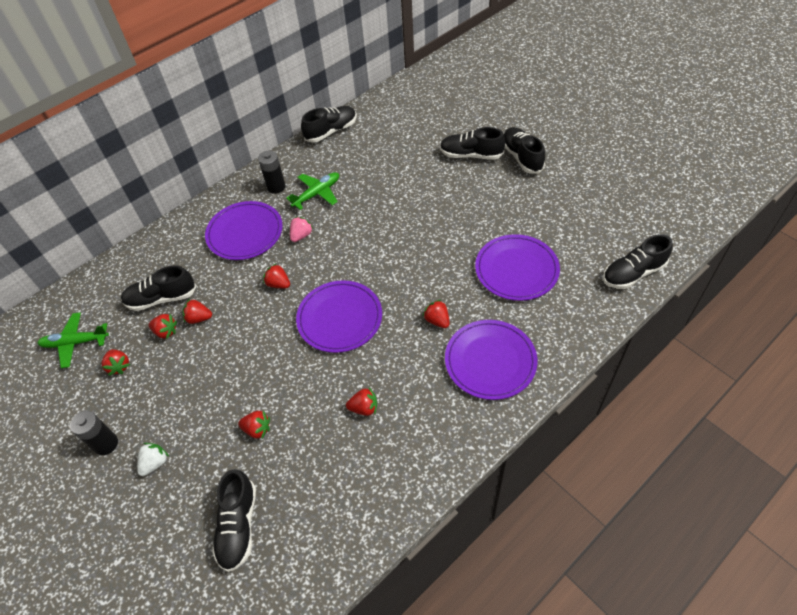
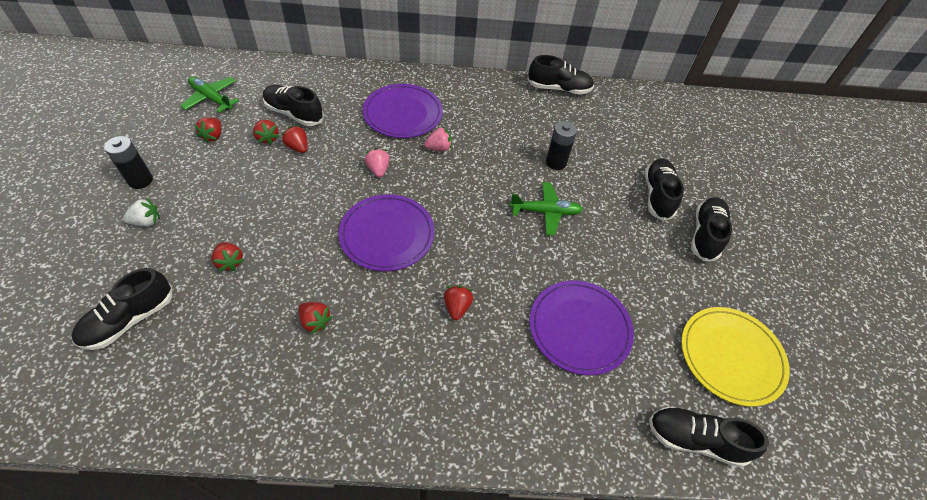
camera: 35 degrees right, 0 degrees up
(276, 187) = (466, 98): black battery -> black battery (556, 162)
(278, 284) = (378, 170): red strawberry -> pink strawberry
(317, 194) = (489, 127): green plane -> green plane (545, 212)
(471, 155) = (657, 196): black shoe -> black shoe turned 45 degrees clockwise
(490, 361) = (457, 385): purple plate -> none
(605, 215) = (731, 356): none -> yellow plate

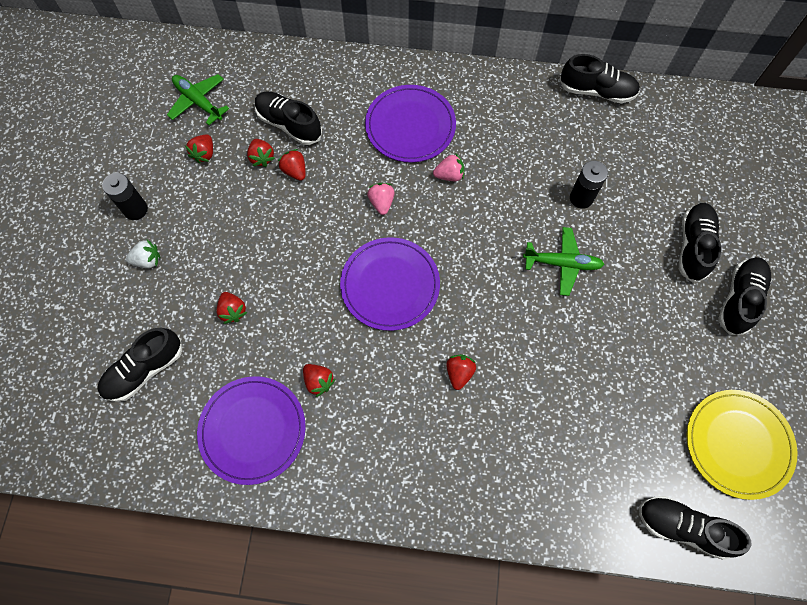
camera: 10 degrees right, 15 degrees up
(579, 328) = (583, 403): purple plate -> purple plate (252, 430)

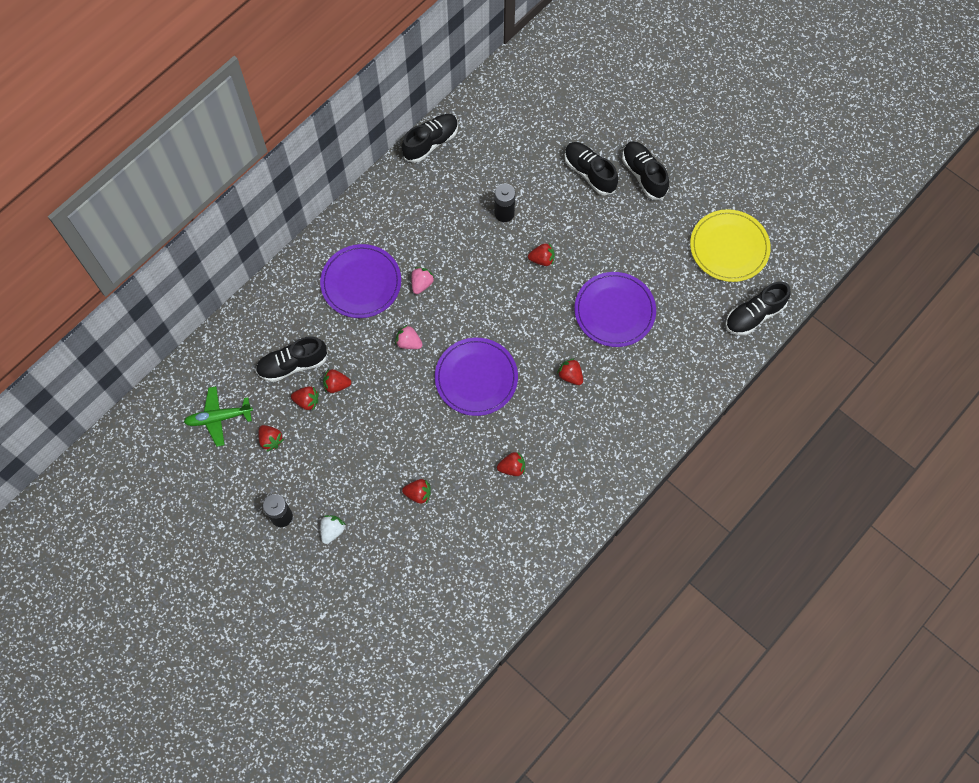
camera: 55 degrees left, 0 degrees up
(145, 370) = (419, 579): black shoe -> none
(252, 430) = (516, 531): purple plate -> purple plate (614, 311)
(562, 263) = (542, 259): green plane -> red strawberry

